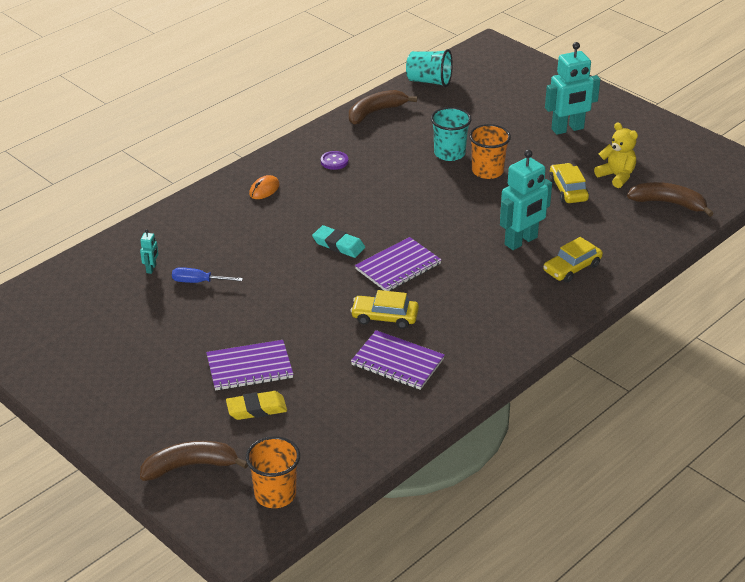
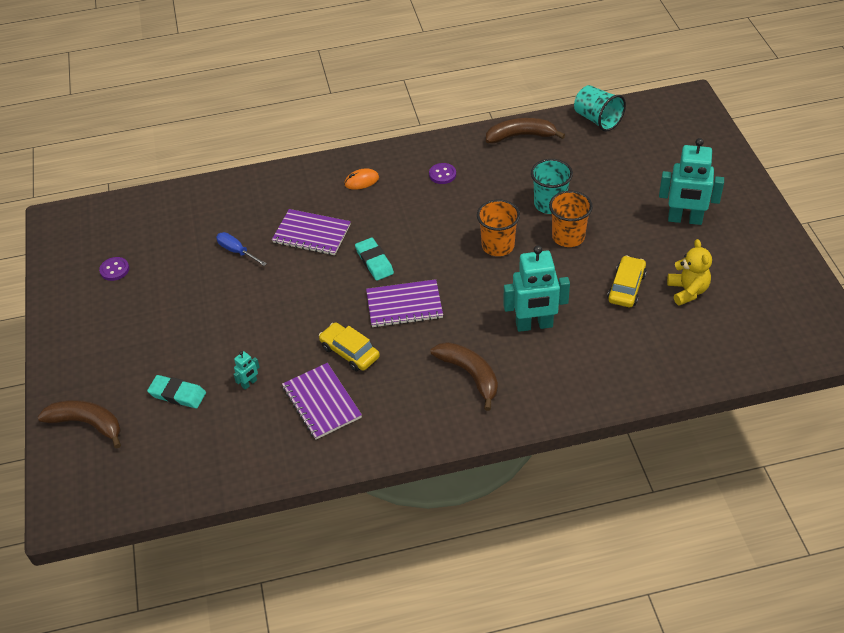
camera: 35 degrees right, 10 degrees up
(86, 339) = (114, 270): none -> purple button
(151, 268) = (213, 223): turquoise robot -> turquoise robot (249, 383)
(249, 367) = (205, 352): purple notebook -> purple notebook (312, 234)
(256, 409) = (177, 394): yellow eraser -> turquoise eraser
(275, 494) = (123, 483): orange cup -> orange cup (498, 246)
(572, 268) = (556, 374): yellow car -> none
(668, 203) = (713, 343): brown banana -> brown banana (470, 375)

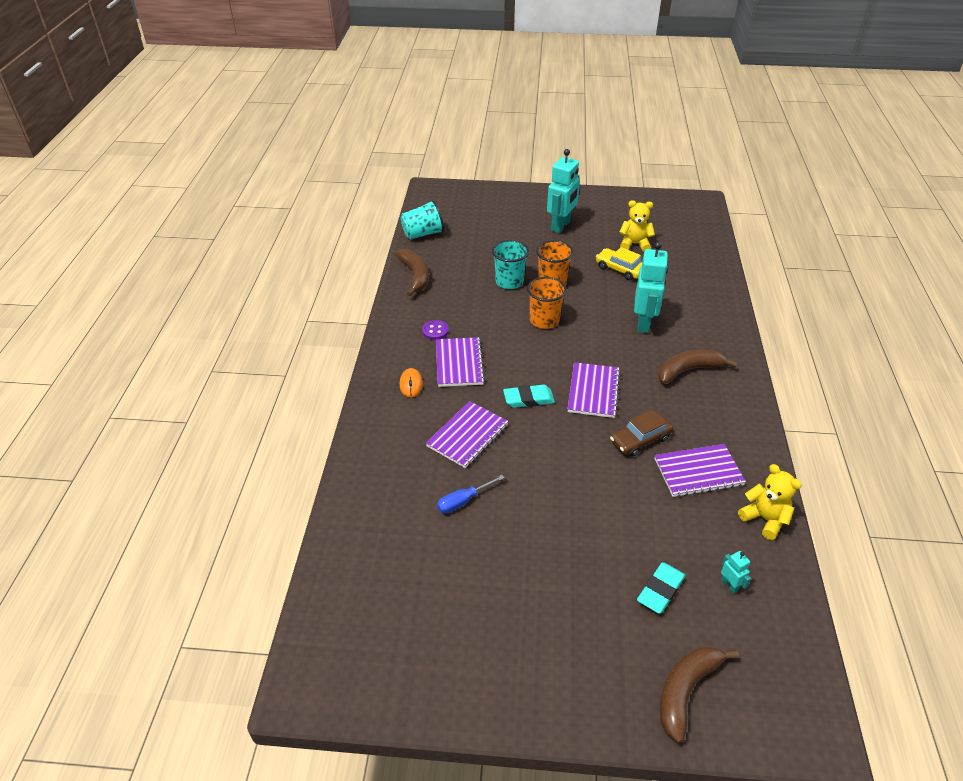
camera: 75 degrees left, 5 degrees down
(114, 270) = (436, 628): purple button -> none
(249, 383) = (660, 523): turquoise robot -> turquoise robot (729, 585)
(277, 460) = (764, 519): none -> yellow teddy bear
(350, 352) = (640, 440): yellow car -> brown car
(403, 203) = (459, 363): none -> purple notebook
(521, 136) = (415, 276): brown banana -> brown banana turned 150 degrees clockwise

